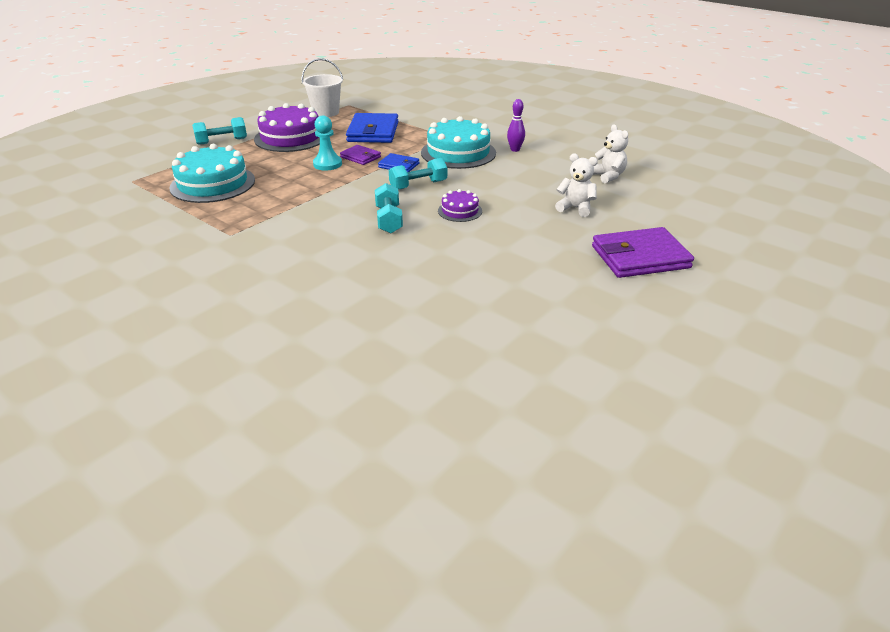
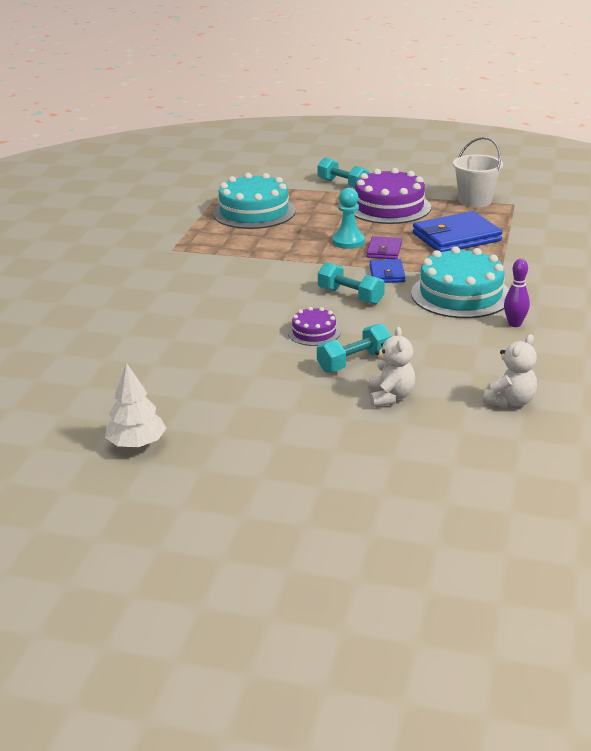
camera: 65 degrees right, 5 degrees down
(389, 220) = (260, 303): turquoise dumbbell -> turquoise dumbbell (354, 362)
(573, 322) = (137, 444): none -> white tree
(640, 257) = (304, 461): purple wallet -> none

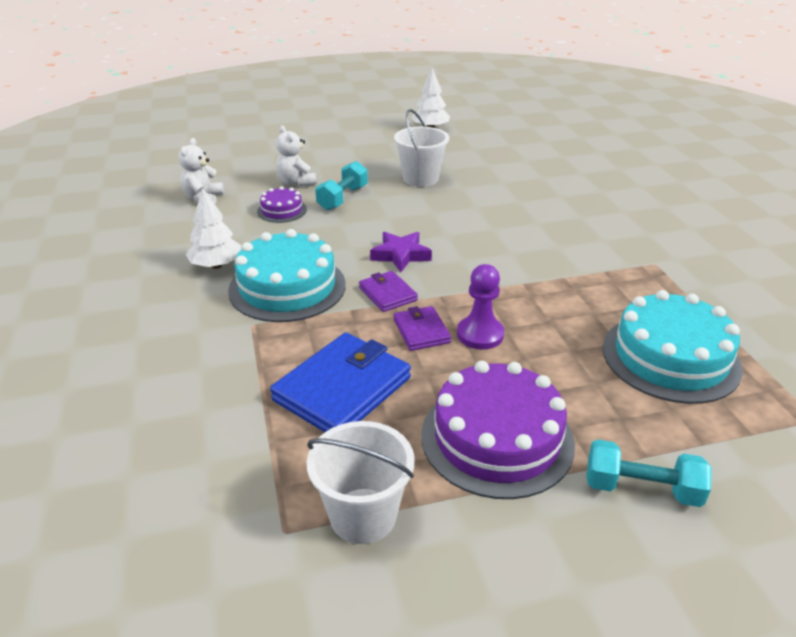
camera: 150 degrees right, 5 degrees up
(248, 365) = (420, 178): none -> white bucket
(314, 332) = (398, 213): purple cake -> purple cake (282, 210)
(348, 241) = (480, 334): turquoise pawn -> purple pawn
(350, 296) = (401, 255): turquoise dumbbell -> purple star
(387, 274) = (388, 294): blue wallet -> purple wallet
(514, 324) = (216, 265): purple bowling pin -> white tree

